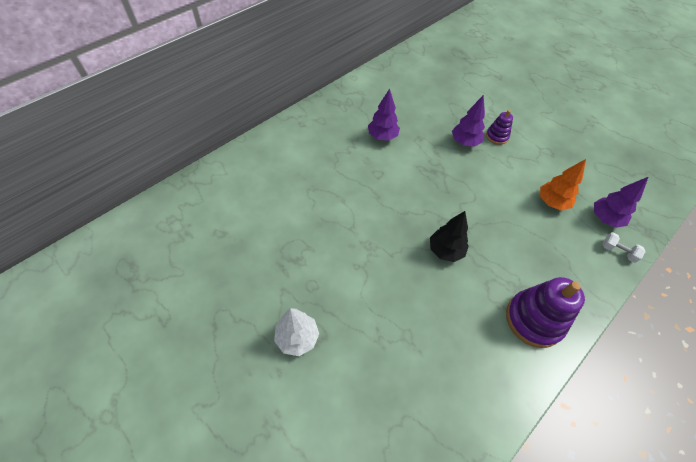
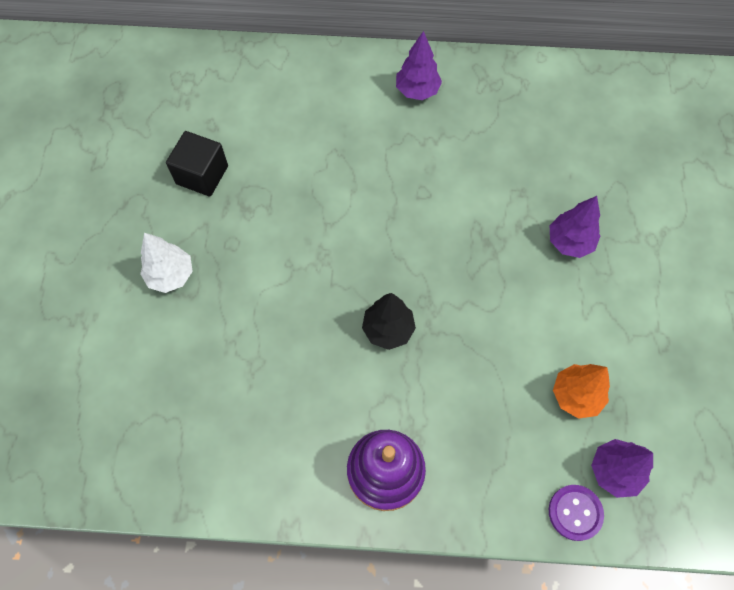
camera: 50 degrees right, 10 degrees up
(247, 264) = (202, 175): none -> black cube
(382, 137) = (481, 156): purple tree -> purple tree (417, 91)
(497, 136) = (621, 269): purple stacking toy -> none
(618, 251) = (575, 512): white dumbbell -> purple button

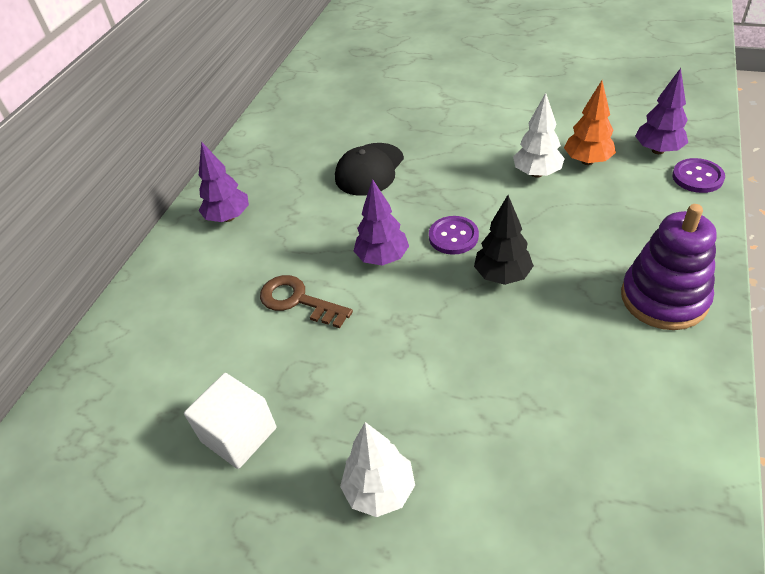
camera: 70 degrees left, 20 degrees down
(202, 175) = (239, 434): black cube -> white cube
(330, 175) = (298, 301): none -> brown key
(430, 281) = (453, 236): none -> purple button
(511, 188) = (369, 169): none -> black cap
(542, 346) = (537, 173): none -> white tree
(569, 242) = (437, 143): purple tree -> purple tree (382, 258)

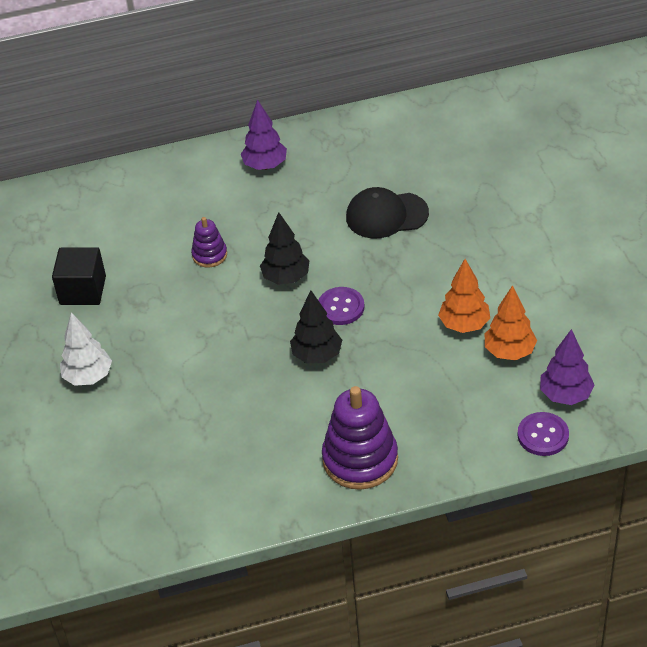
camera: 55 degrees right, 0 degrees up
(239, 434) = (83, 290): white cube -> black cube
(298, 301) = (209, 255): brown key -> purple stacking toy
(382, 258) = (286, 278): purple tree -> black tree
(537, 173) = (464, 325): white tree -> orange tree

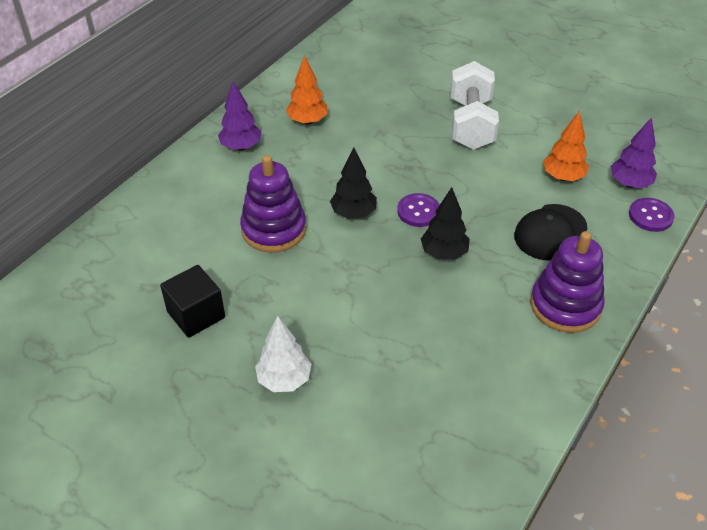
camera: 45 degrees left, 0 degrees up
(209, 255) = (274, 229): purple stacking toy -> purple stacking toy, size x1.88
(386, 215) = (372, 136): black cap -> black cap (550, 232)
(464, 325) = (513, 176): orange tree -> orange tree (307, 121)
(490, 253) = (471, 124): none -> white dumbbell

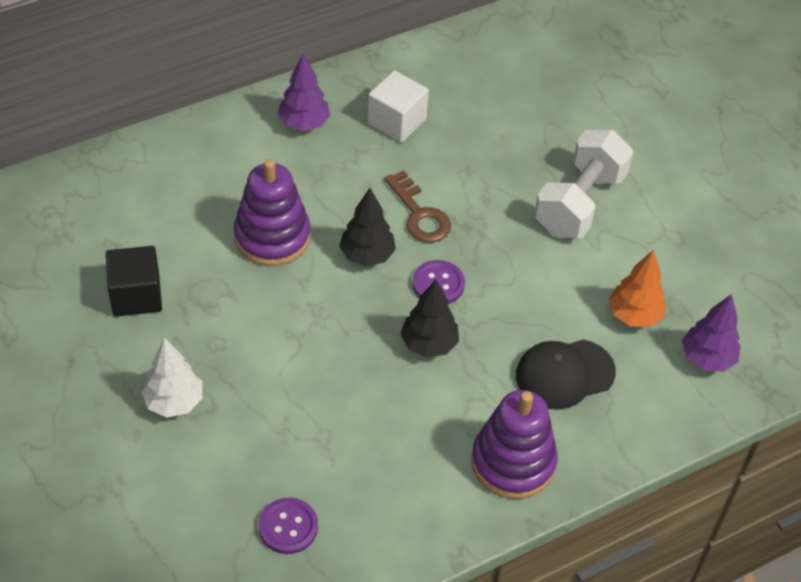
camera: 25 degrees right, 5 degrees up
(307, 121) = (397, 121): orange tree -> white cube
(370, 172) = (419, 214): none -> brown key
(650, 216) = (698, 408): purple button -> purple button (288, 527)

